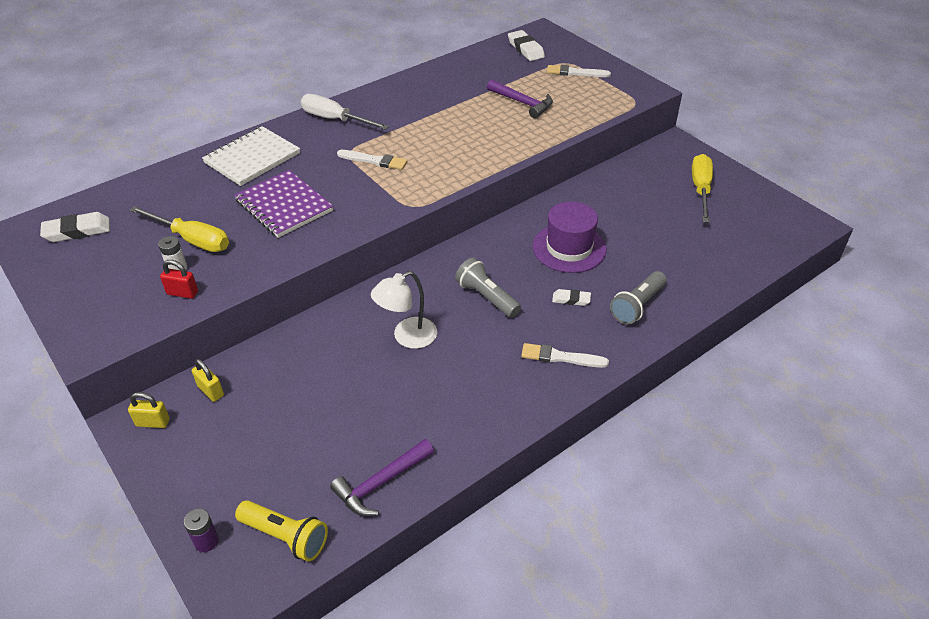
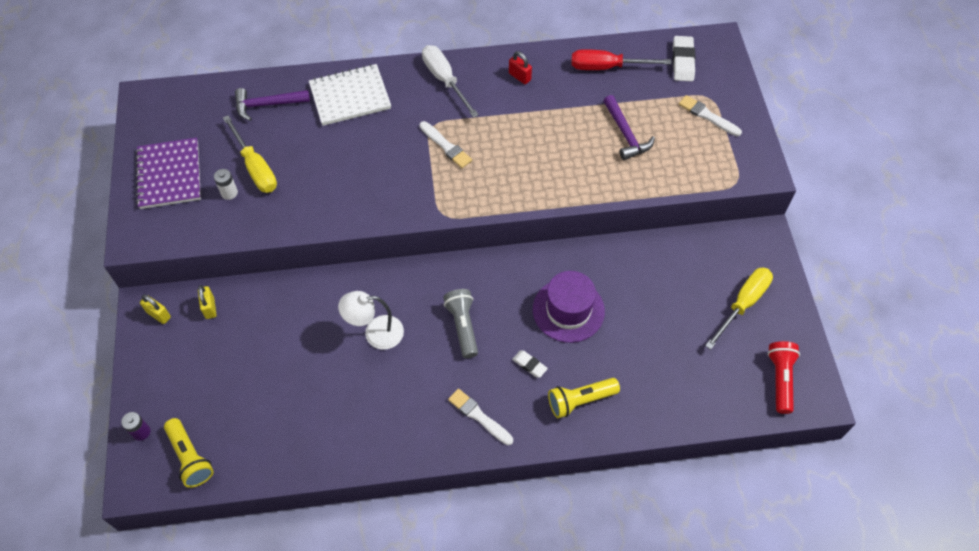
camera: 30 degrees right, 15 degrees up
(77, 231) = (181, 118): white eraser -> none
(182, 293) = (220, 219): red padlock -> red padlock (519, 76)
(284, 206) = (343, 164): purple notebook -> purple notebook (169, 175)
(381, 483) = (275, 452): purple hammer -> purple hammer (267, 105)
(469, 70) = (607, 67): none -> red screwdriver
(637, 306) = (580, 400): grey flashlight -> yellow flashlight
(774, 224) = (780, 379): none -> red flashlight

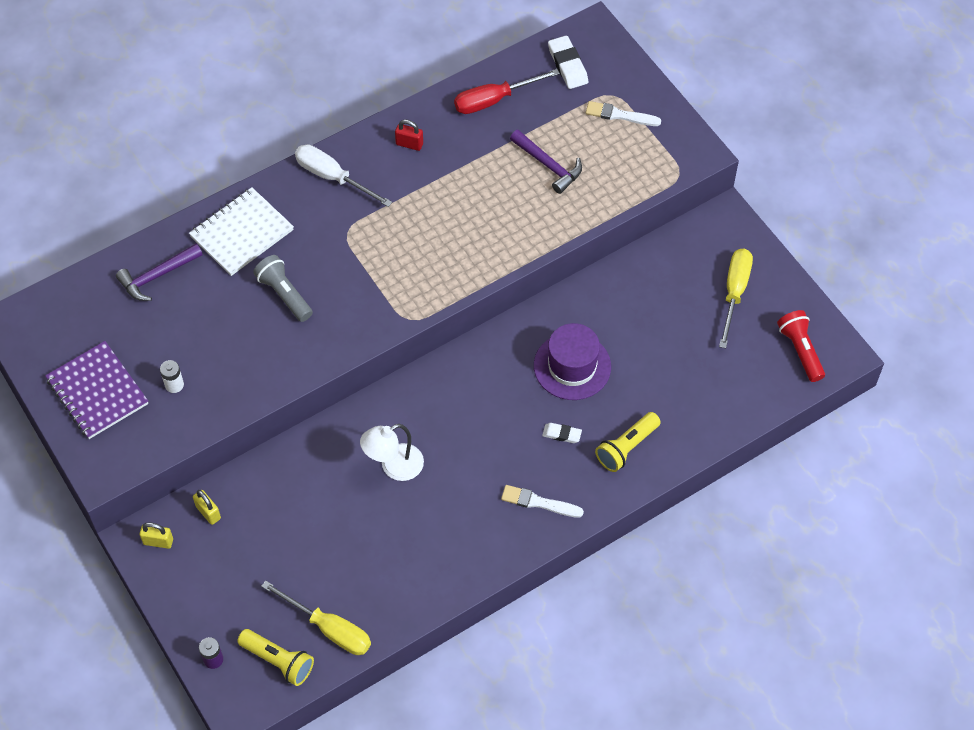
camera: 25 degrees left, 0 degrees up
(255, 167) = (186, 348): yellow screwdriver -> yellow screwdriver (329, 628)
(446, 146) = (373, 248): white brush -> none
(463, 326) = (477, 424): grey flashlight -> grey flashlight (284, 294)

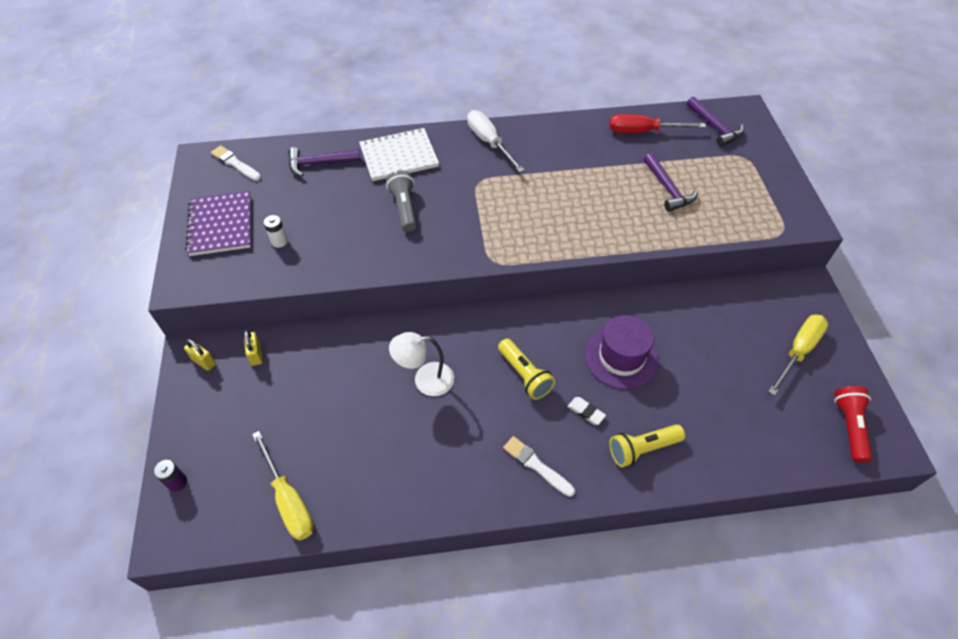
camera: 25 degrees right, 5 degrees down
(278, 661) = (228, 510): yellow flashlight -> yellow flashlight (524, 375)
(409, 144) = (560, 139): red padlock -> none
(568, 65) = (714, 127): white eraser -> purple hammer
(620, 115) = (745, 173): white brush -> white brush (235, 163)

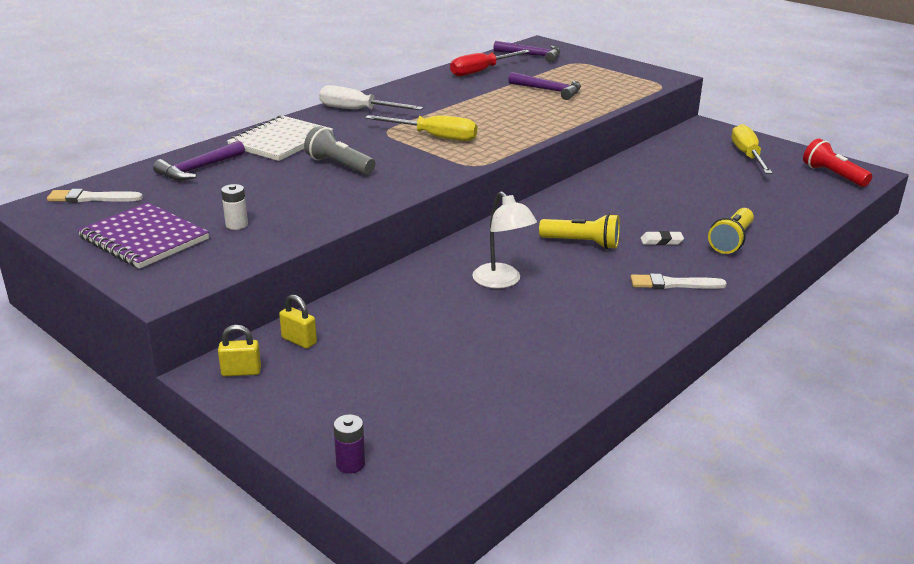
camera: 40 degrees left, 25 degrees down
(288, 500) = (495, 411): yellow screwdriver -> yellow screwdriver (434, 137)
(425, 380) = (502, 281): white lamp -> white lamp turned 75 degrees counterclockwise
(621, 357) = (639, 204): purple hat -> none

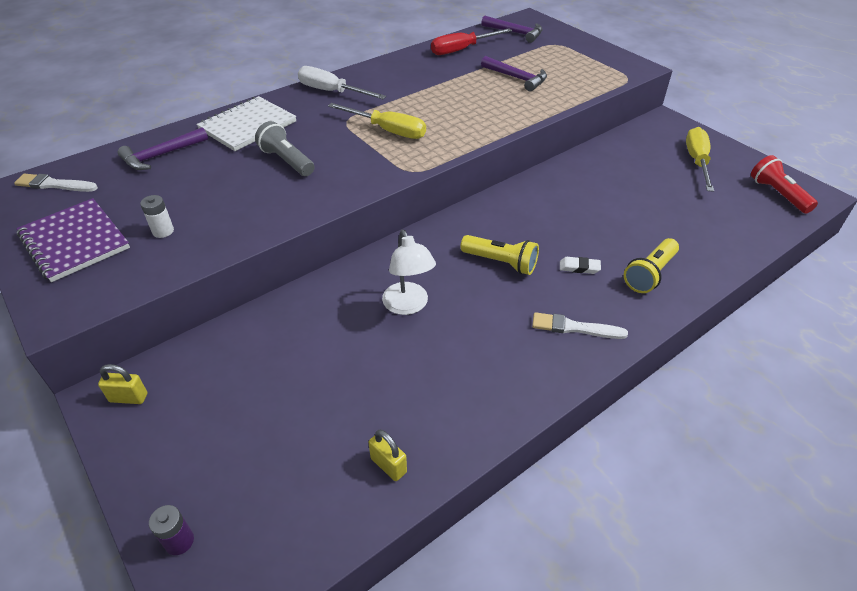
camera: 10 degrees right, 15 degrees up
(299, 340) = (195, 363): yellow padlock -> yellow padlock (388, 465)

